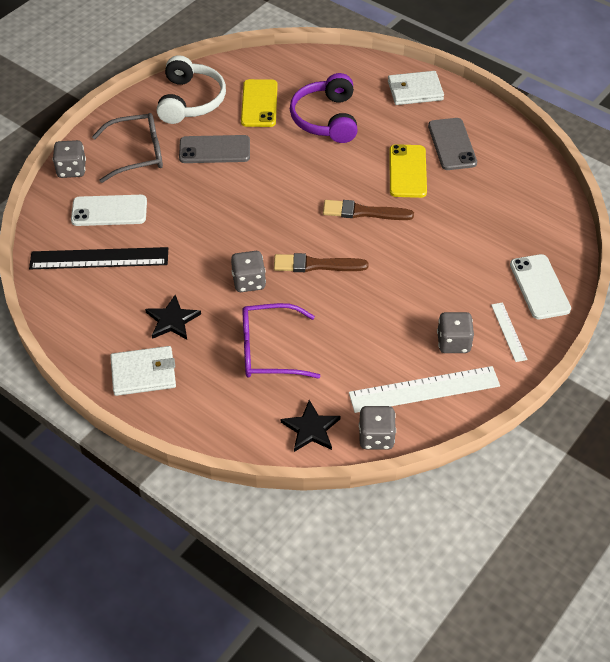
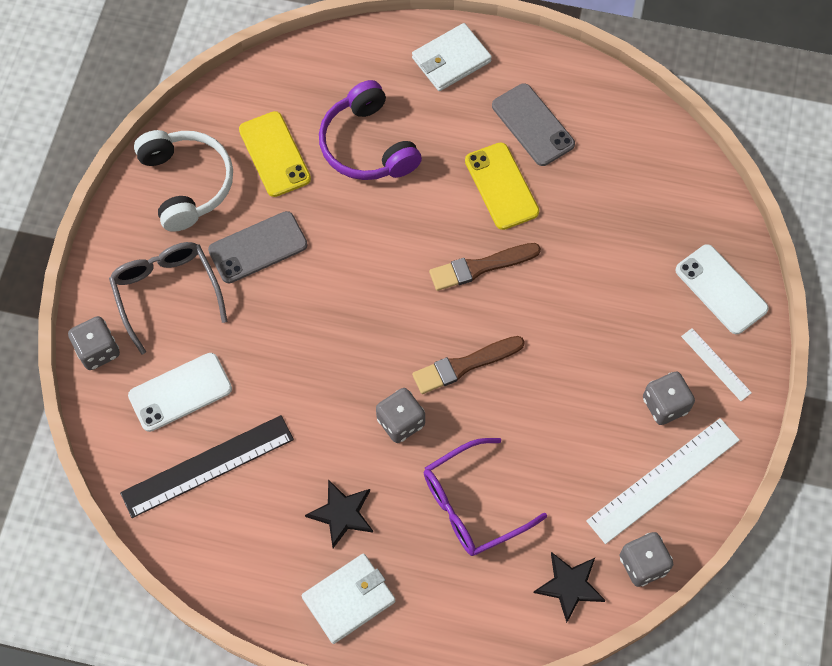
camera: 25 degrees left, 15 degrees up
(137, 154) = (166, 292): grey glasses -> grey glasses turned 75 degrees counterclockwise

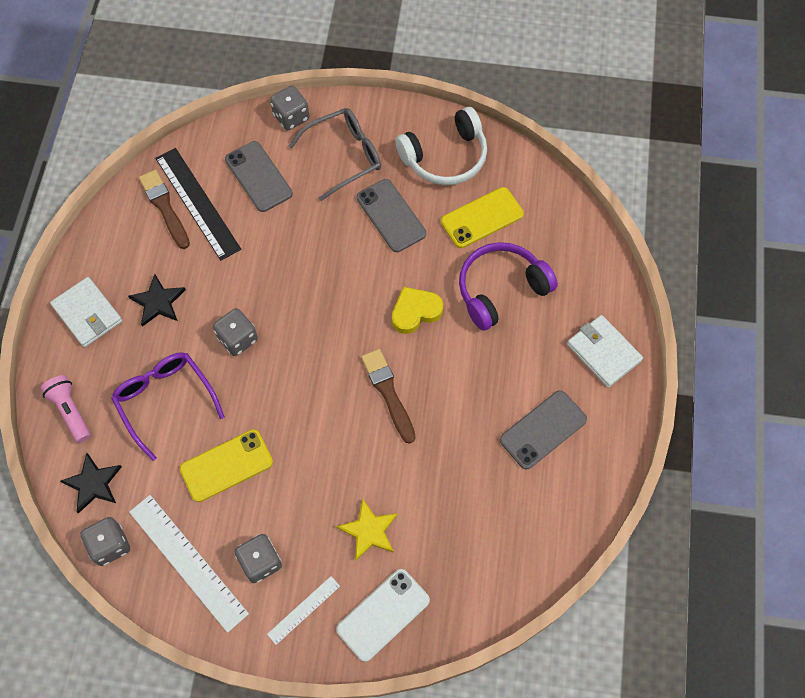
camera: 85 degrees right, 0 degrees up
(180, 392) = (258, 177): white phone -> grey phone
(385, 232) = (415, 312): none -> yellow heart
(464, 365) = (292, 386): brown brush -> brown brush (164, 207)
(477, 615) = (70, 411): none -> pink flashlight
(501, 186) = (473, 405): yellow phone -> yellow phone (226, 465)
(634, 296) = (369, 530): none -> yellow star

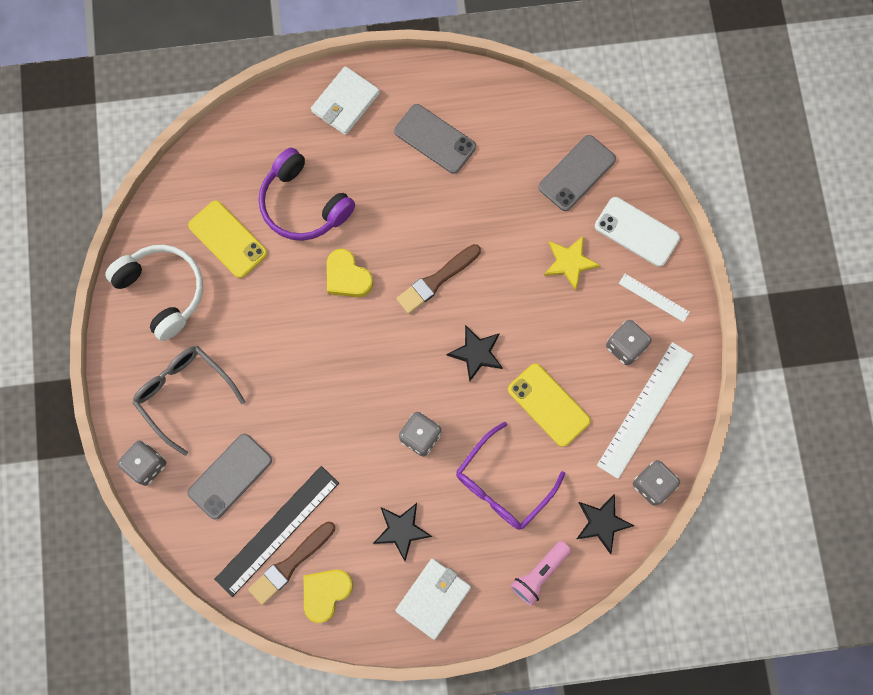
camera: 105 degrees left, 10 degrees up
(128, 229) = (326, 593): none -> yellow heart
(301, 411) = (476, 353): none -> black star
(391, 216) = (246, 327): grey phone -> grey phone (577, 173)

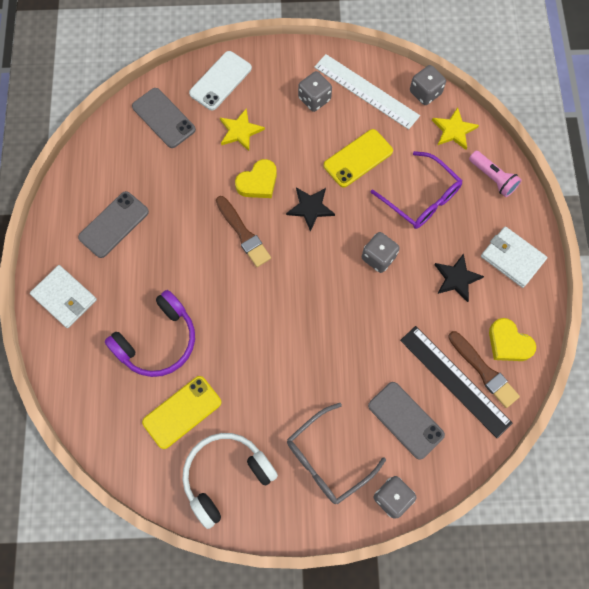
camera: 85 degrees left, 5 degrees down
(347, 277) = (231, 307): yellow heart -> yellow heart (258, 182)
(602, 523) = (453, 130): black star -> yellow star
(654, 297) = (276, 75): white ruler -> none

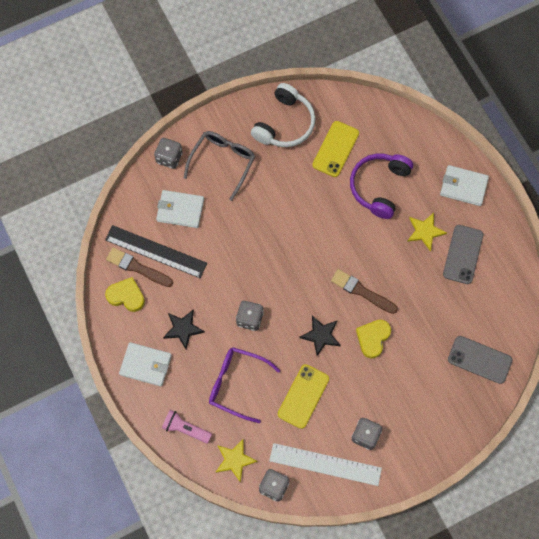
camera: 155 degrees right, 0 degrees up
(220, 81) = (453, 416): white phone -> none
(240, 131) = (411, 376): yellow star -> yellow star (425, 231)
(406, 420) = (180, 210): grey phone -> white wallet

